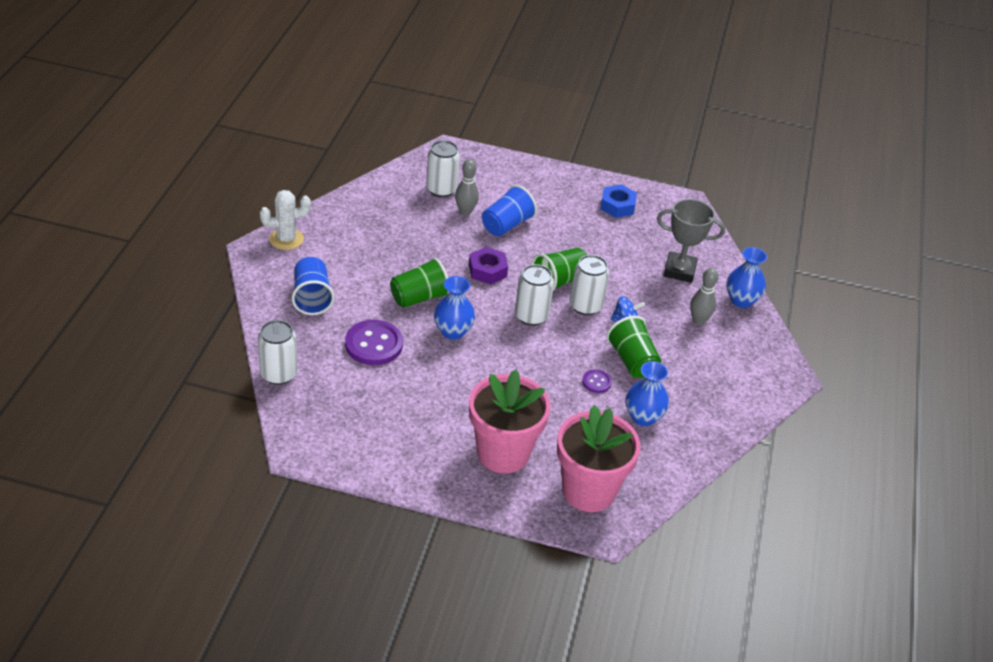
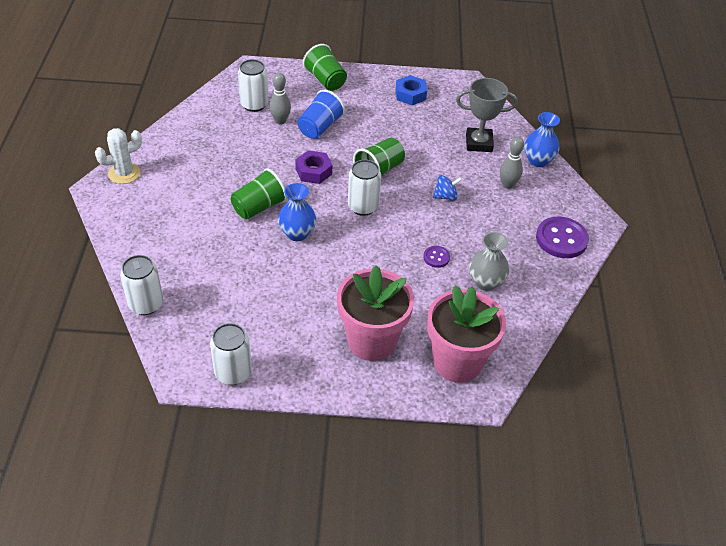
camera: 10 degrees left, 5 degrees up
(312, 298) = (160, 224): blue cup -> none
(374, 344) = (228, 259): purple button -> purple button (561, 239)
(585, 306) = (407, 189): white can -> white can (233, 372)
(632, 361) = (462, 232): green cup -> green cup (325, 80)
(643, 417) = (485, 282): blue vase -> grey vase

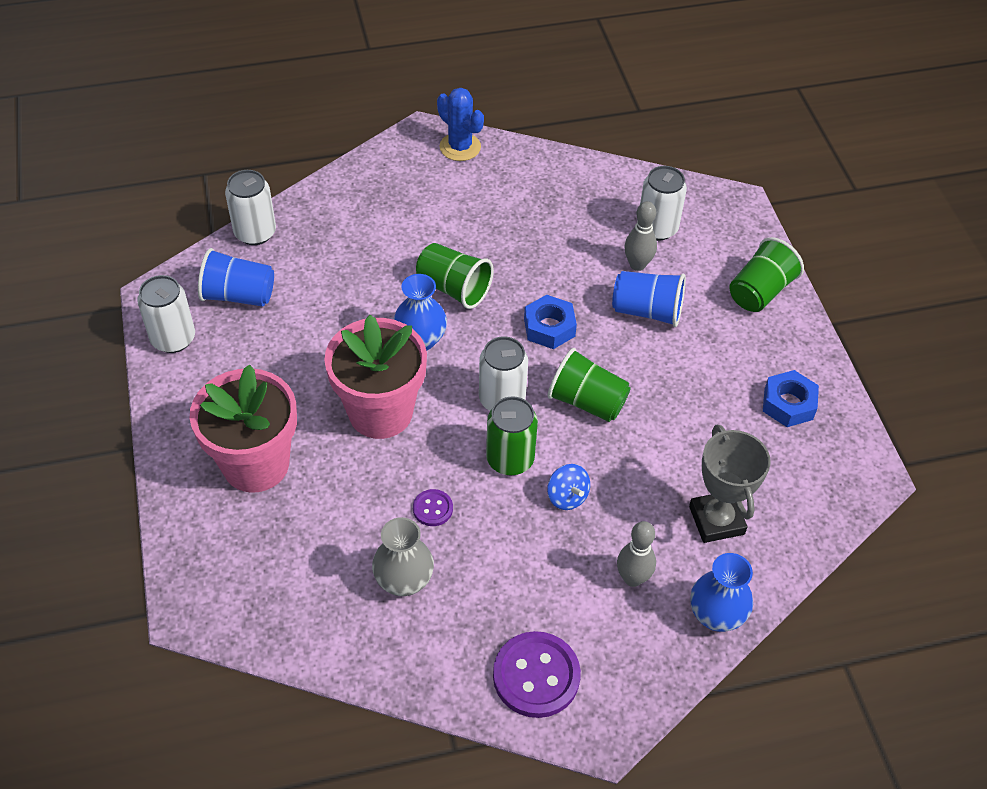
camera: 75 degrees right, 5 degrees up
(124, 173) = (460, 147): white cactus -> blue cactus
(207, 325) = (239, 295): none -> blue cup
(313, 171) = (549, 327): purple nut -> blue nut
(410, 214) = (510, 459): none -> green can
(457, 362) = (243, 570): pink flower pot -> pink flower pot (380, 412)

